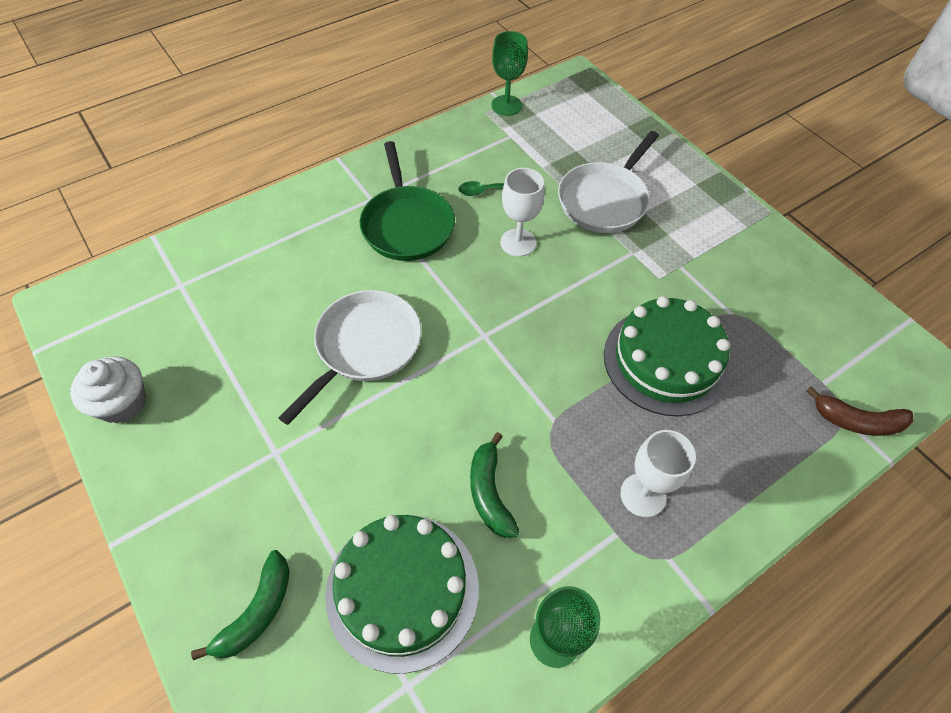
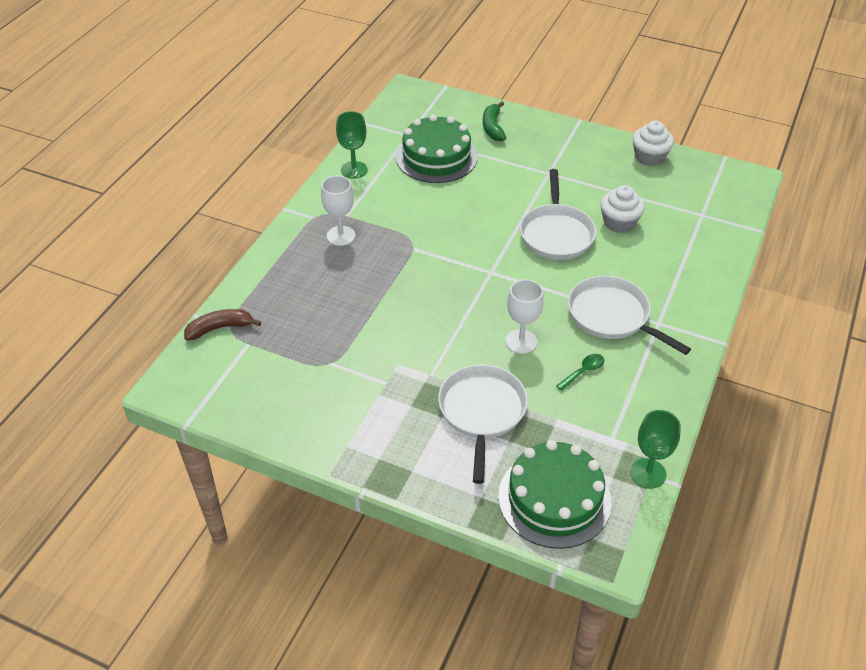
camera: 150 degrees right, 10 degrees down
(279, 323) = (619, 223): none -> white cupcake
(407, 224) = (612, 316): green pan -> white pan
(489, 492) = (424, 203): green banana -> none
(665, 360) = (363, 309): green cake -> green cake (554, 498)

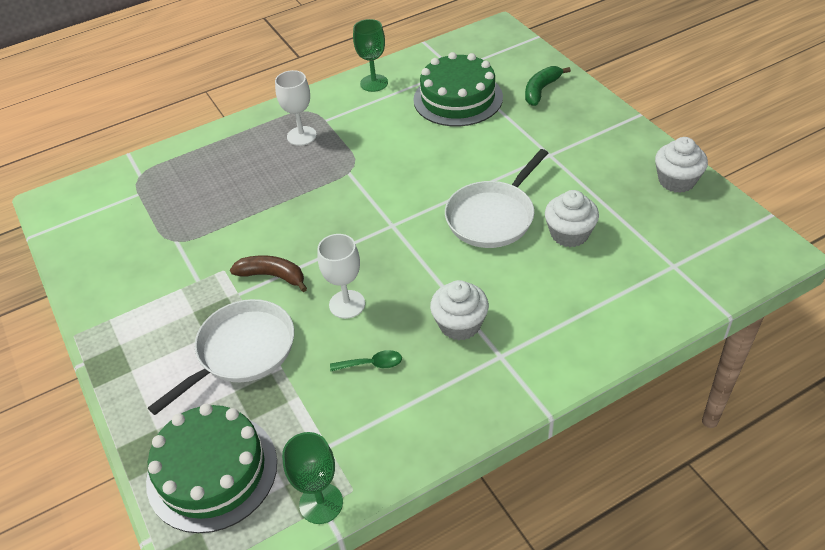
camera: 40 degrees right, 0 degrees up
(220, 328) = (132, 172): brown banana -> brown banana (272, 276)
(612, 316) = (460, 324): white pan -> white cupcake

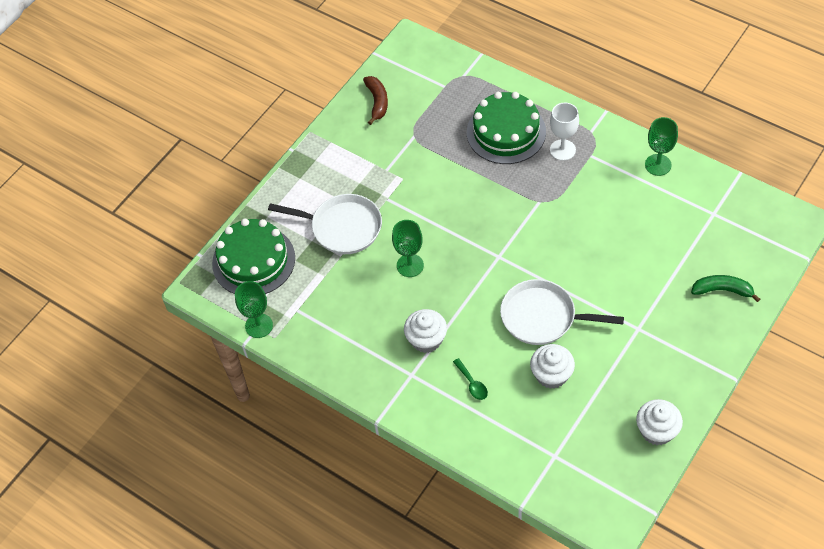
camera: 65 degrees right, 10 degrees up
(272, 276) = (412, 209): brown banana -> brown banana (377, 102)
(347, 304) = (410, 265): white goblet -> green goblet
(372, 364) = (368, 304): green spoon -> green spoon (472, 383)
(458, 98) = (673, 234): green cake -> green cake (506, 132)

